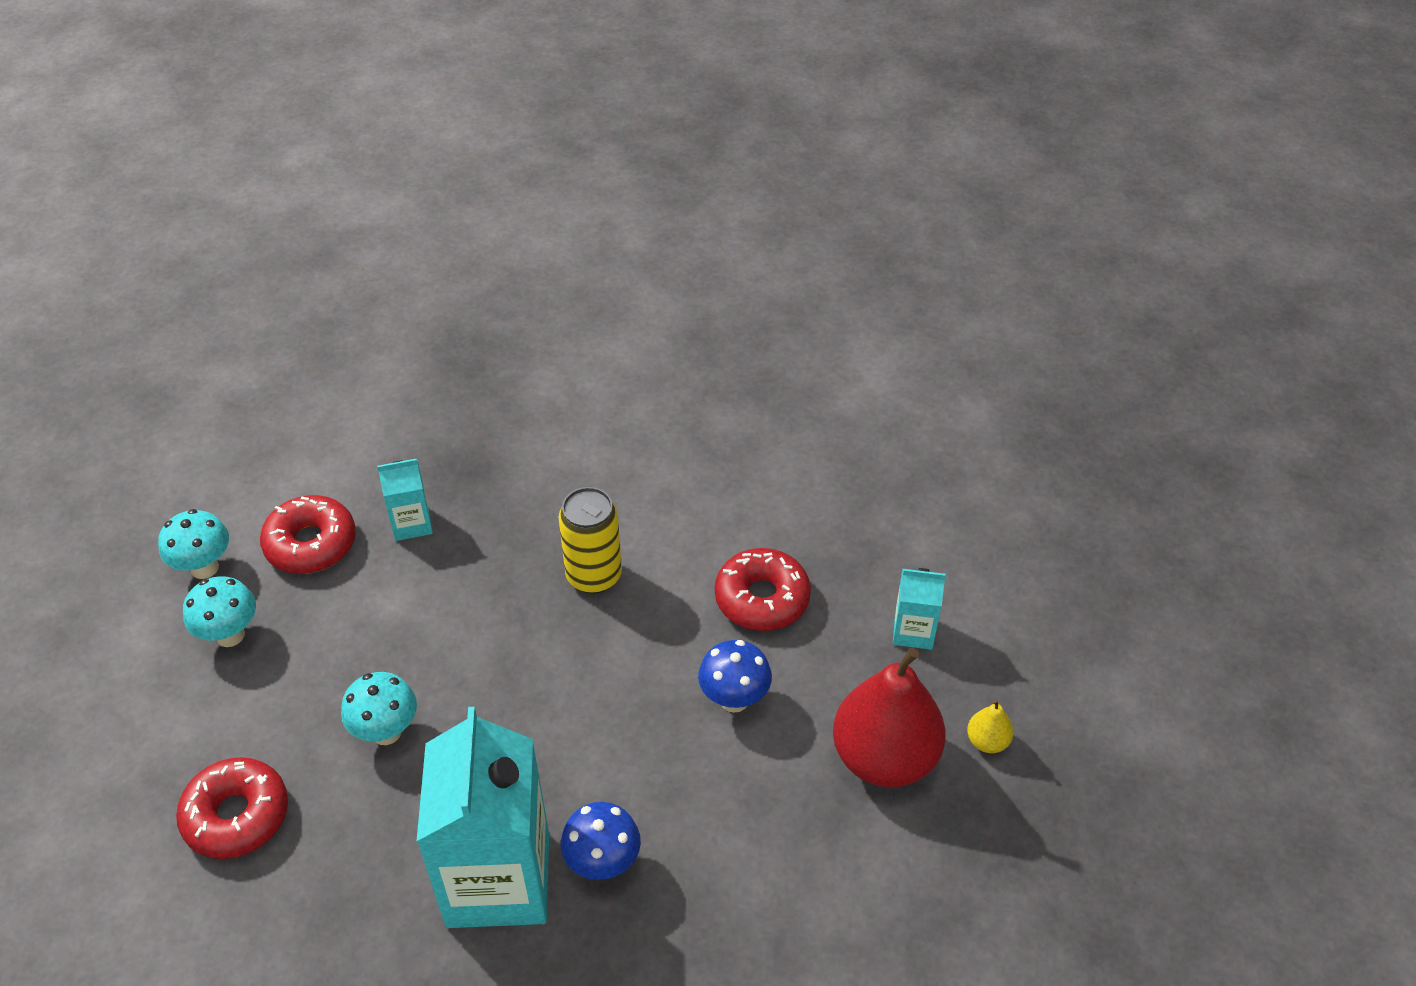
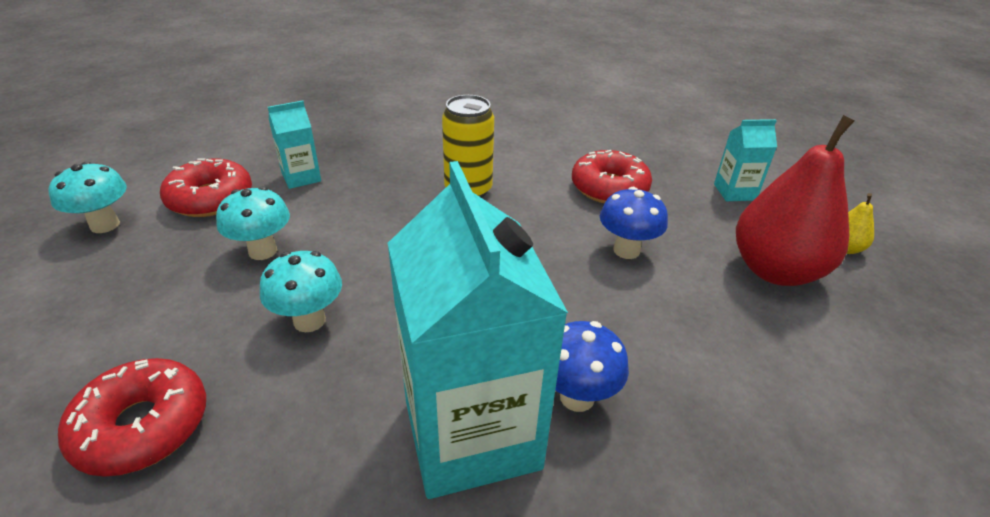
camera: 15 degrees left, 10 degrees down
(230, 635) = (132, 269): turquoise mushroom -> turquoise mushroom (263, 251)

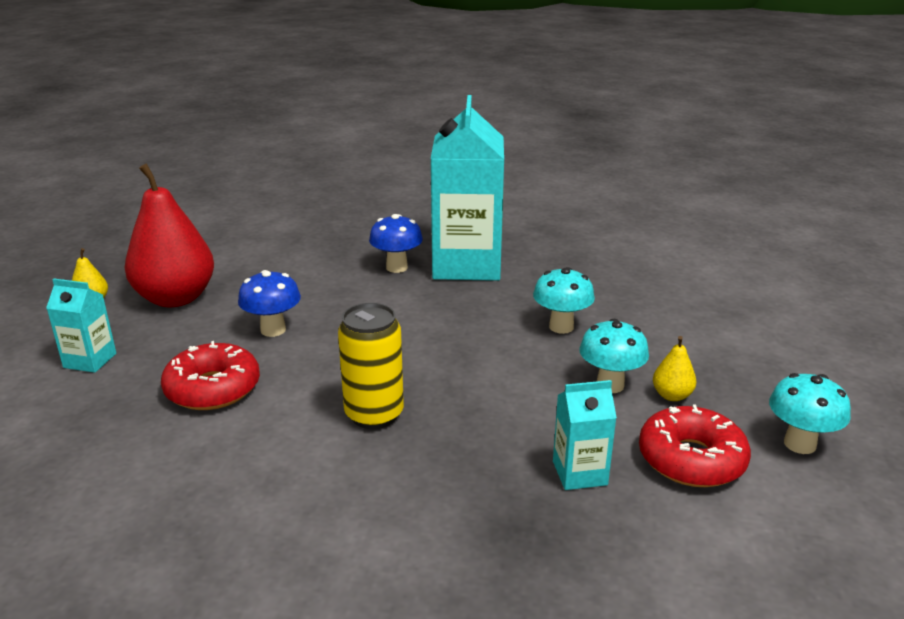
camera: 160 degrees left, 10 degrees down
(142, 426) = (659, 295): red donut -> none
(202, 251) = (672, 395): none -> yellow pear

